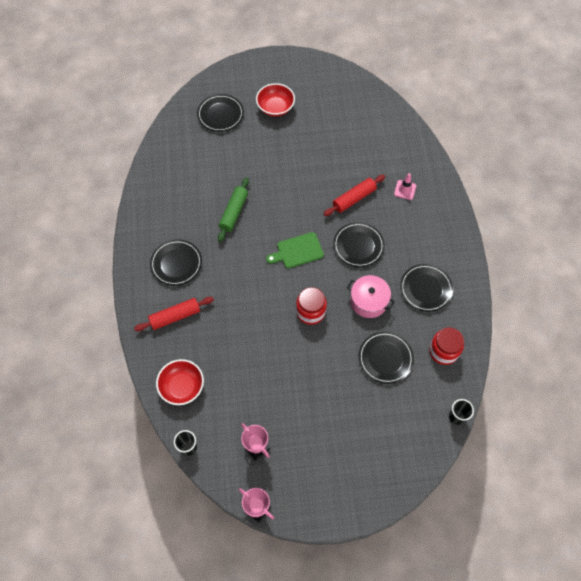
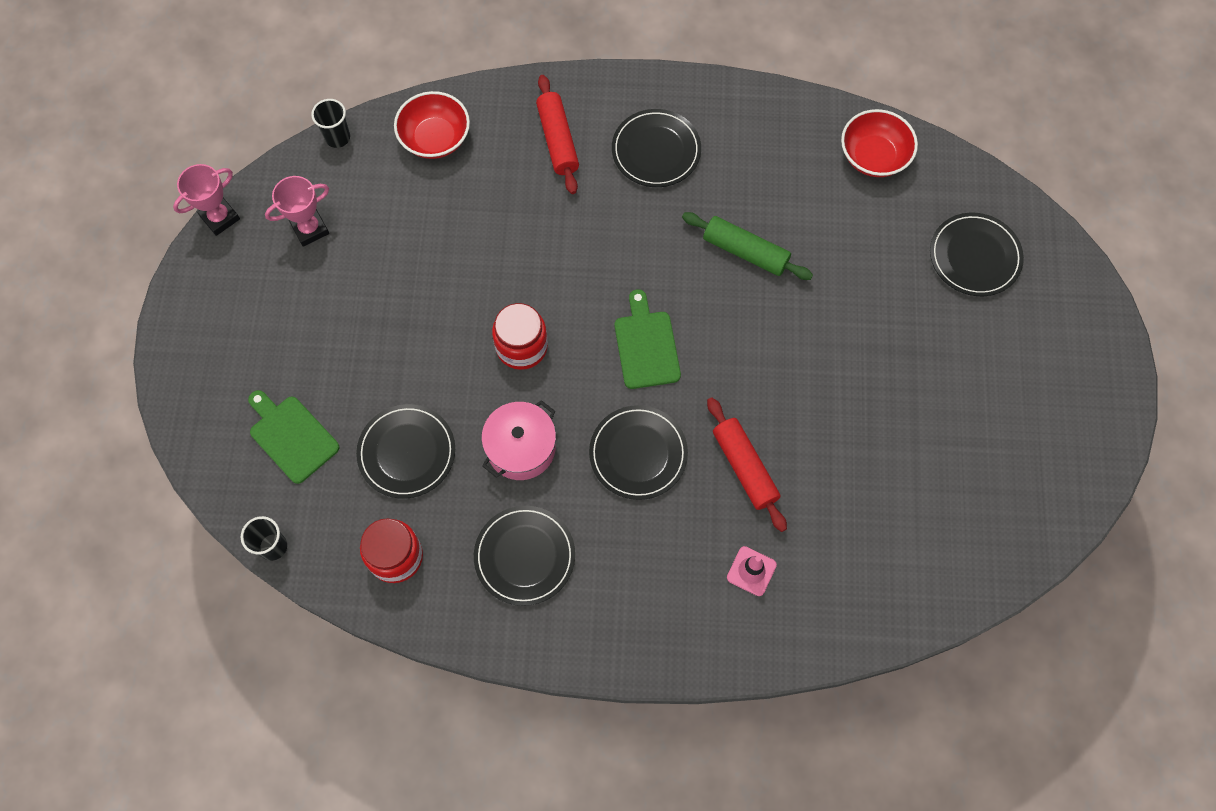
camera: 100 degrees right, 5 degrees up
(275, 108) = (984, 359): red bowl -> red bowl (873, 156)
(391, 423) = (292, 436): none -> green cutting board

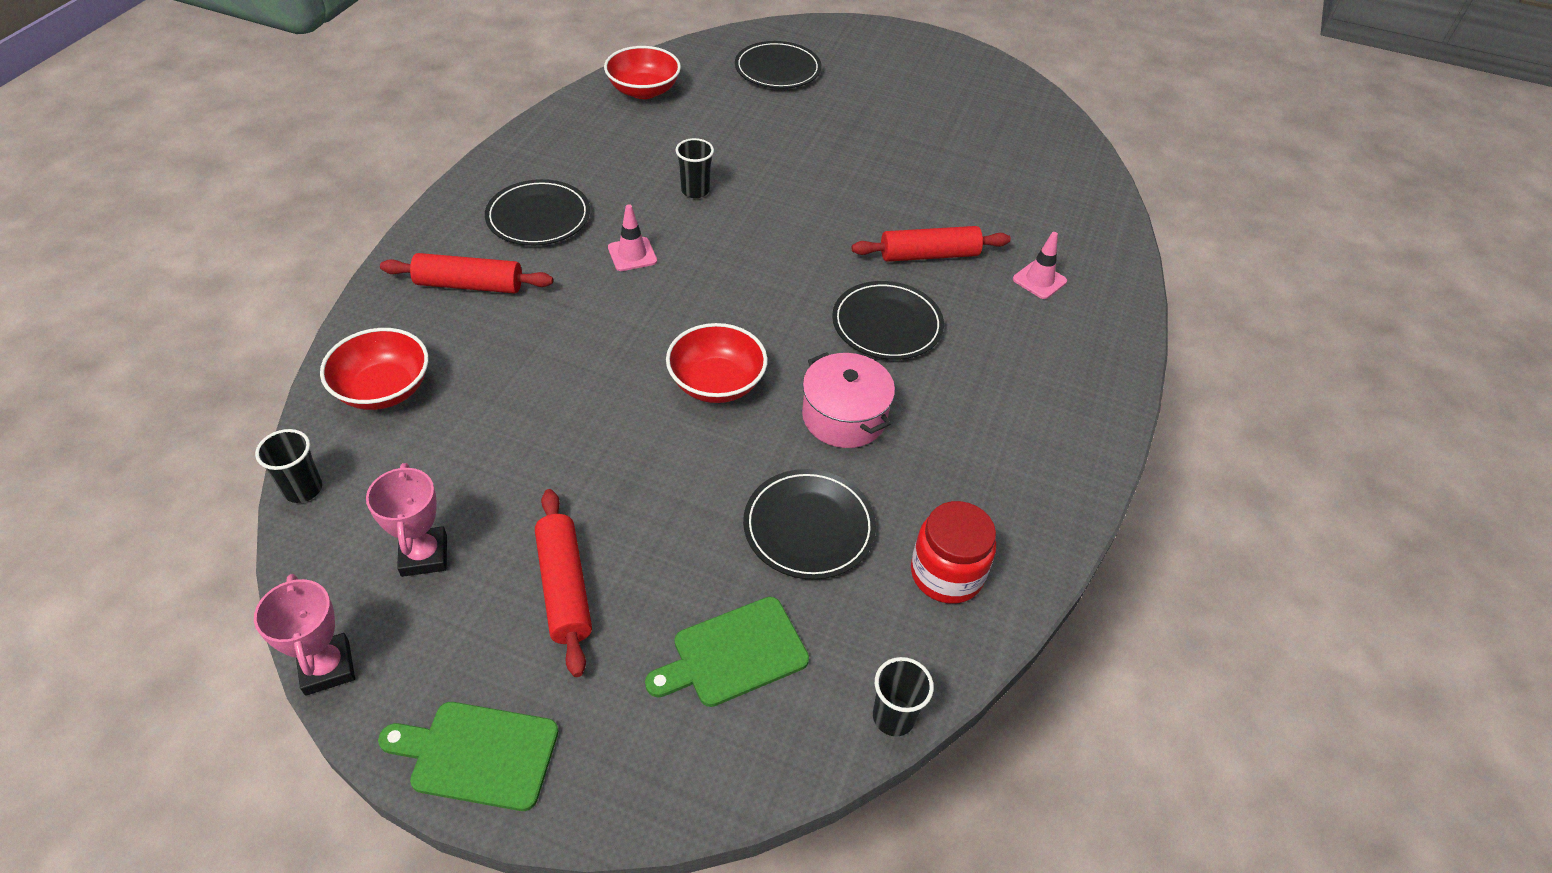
camera: 75 degrees left, 20 degrees down
(310, 318) = (564, 588): none -> red rolling pin
(521, 347) = (716, 383): red jar -> red bowl
(524, 556) = (979, 448): black plate -> none
(641, 235) = (632, 254): none -> pink traffic cone
(646, 345) = (764, 285): green cutting board -> green cutting board (478, 754)
(745, 251) = (695, 191): green rolling pin -> black cup

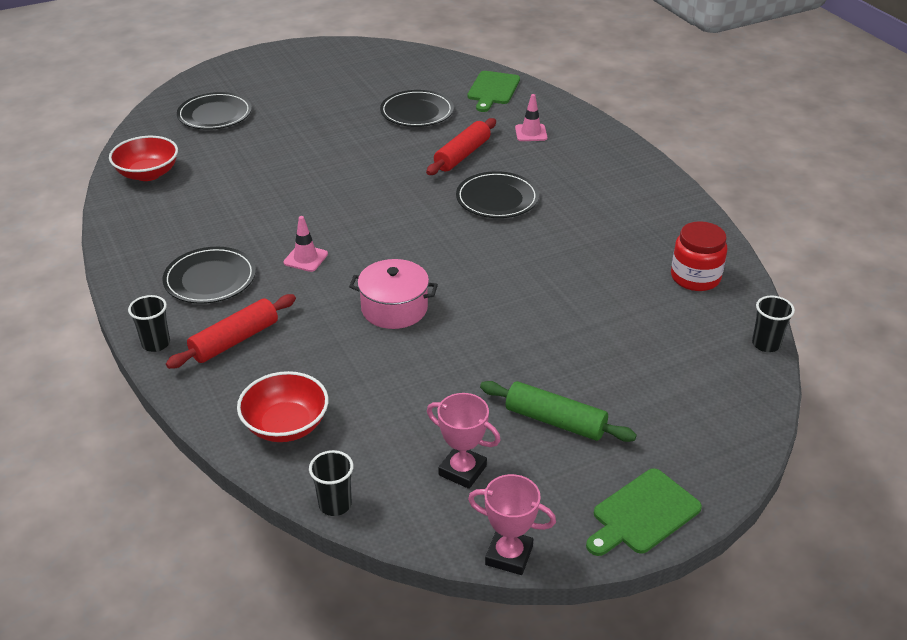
camera: 45 degrees left, 10 degrees down
(564, 588) = (555, 421): red rolling pin -> green rolling pin
(695, 191) = (282, 204): black cup -> black cup (156, 344)
(716, 383) = (464, 282): red bowl -> none
(734, 653) = (671, 378): green cutting board -> green cutting board (492, 90)
(809, 527) = (613, 306): black plate -> black plate (417, 112)
(844, 416) = (548, 251): pink pot -> pink pot (394, 308)

